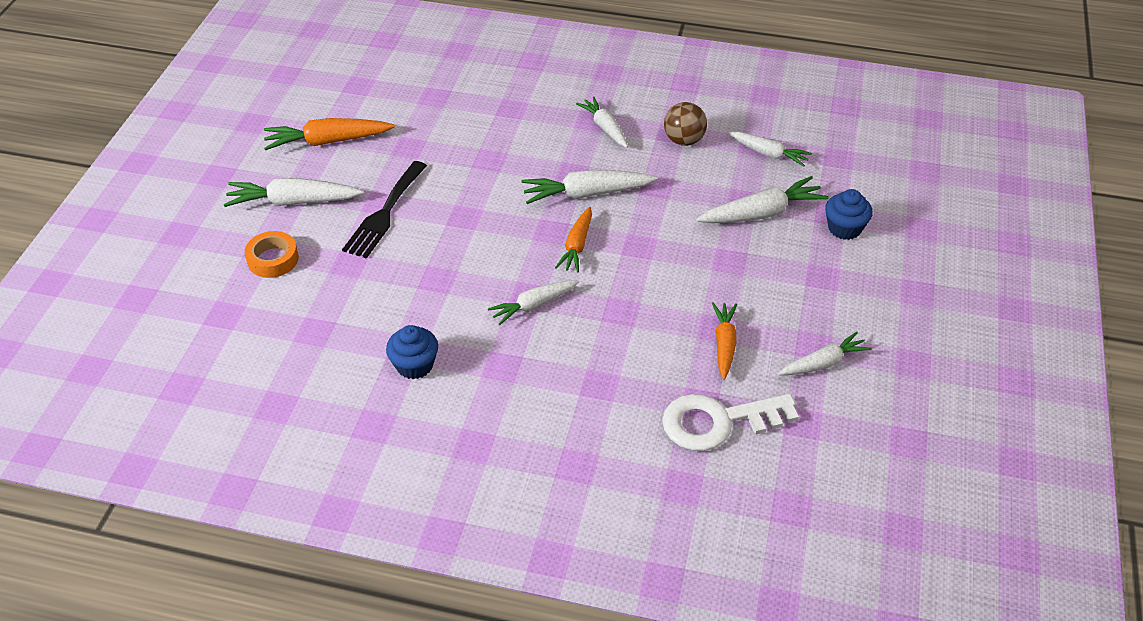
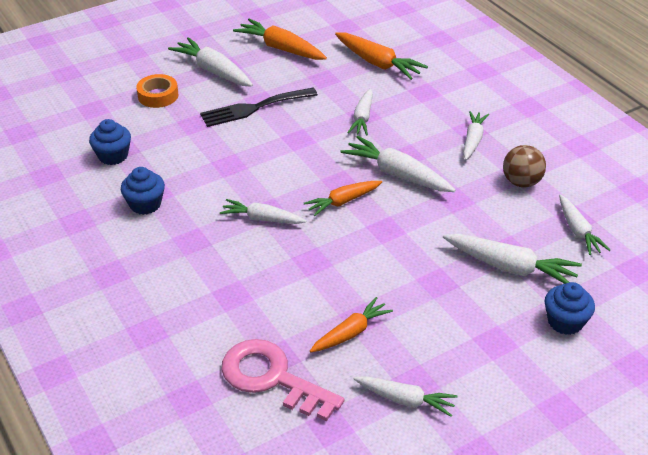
camera: 45 degrees right, 5 degrees down
(316, 344) = (113, 156): none -> blue cupcake
(436, 105) = (377, 63): none -> orange carrot
(492, 163) = (362, 118): none -> white carrot
(719, 422) = (272, 378): white key -> pink key

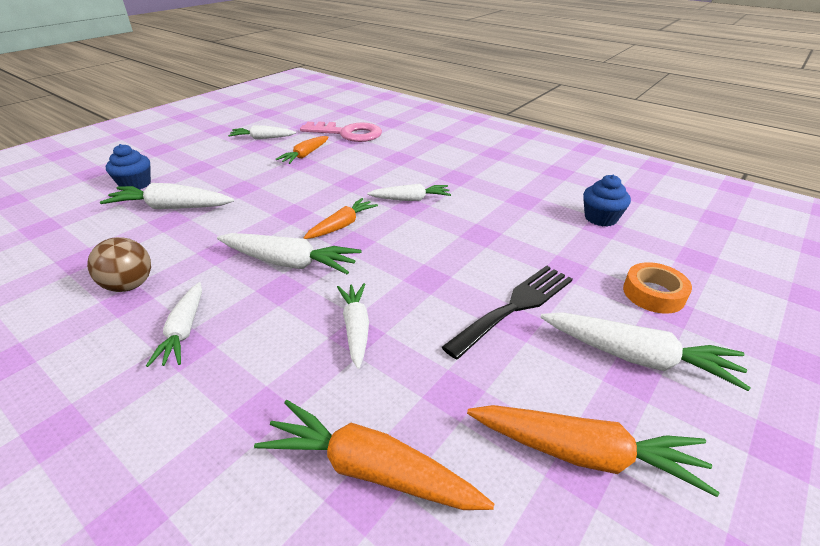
camera: 160 degrees right, 5 degrees down
(145, 204) = (520, 190): blue cupcake -> none
(578, 231) = (83, 248): white carrot -> none

